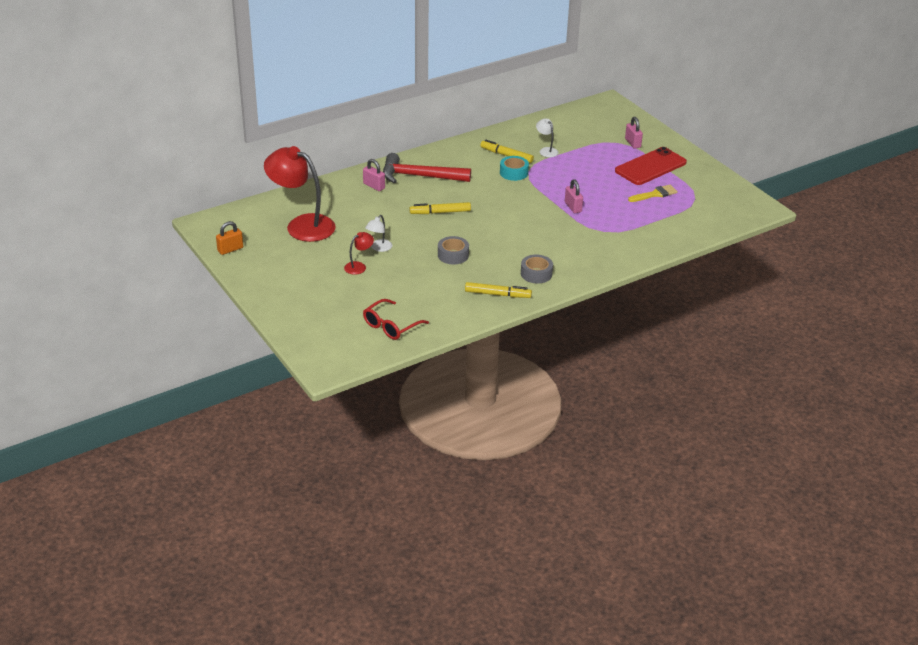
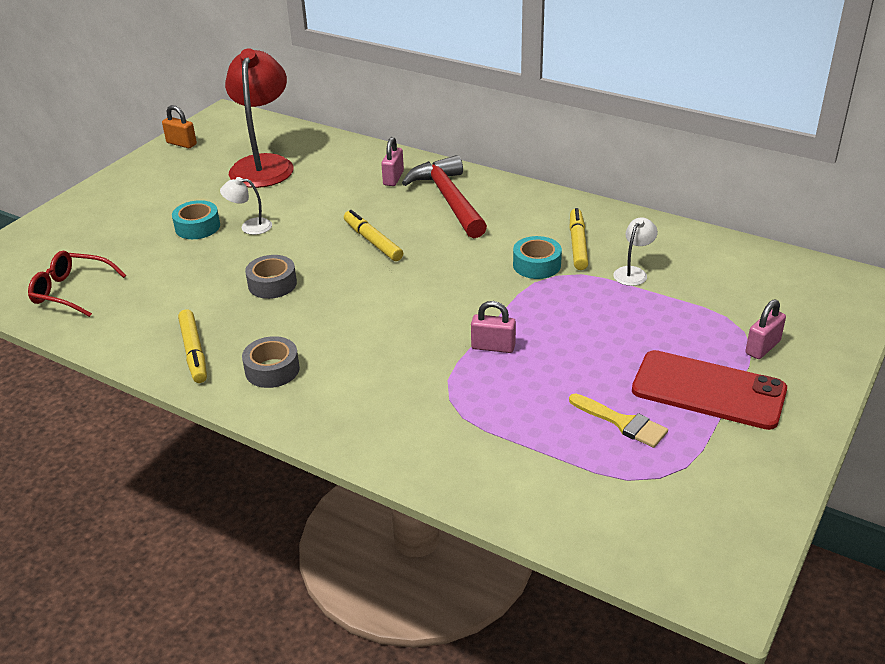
camera: 65 degrees right, 0 degrees up
(359, 266) = (197, 227): red lamp -> turquoise tape
(573, 207) = (493, 347): pink padlock -> pink padlock turned 60 degrees clockwise

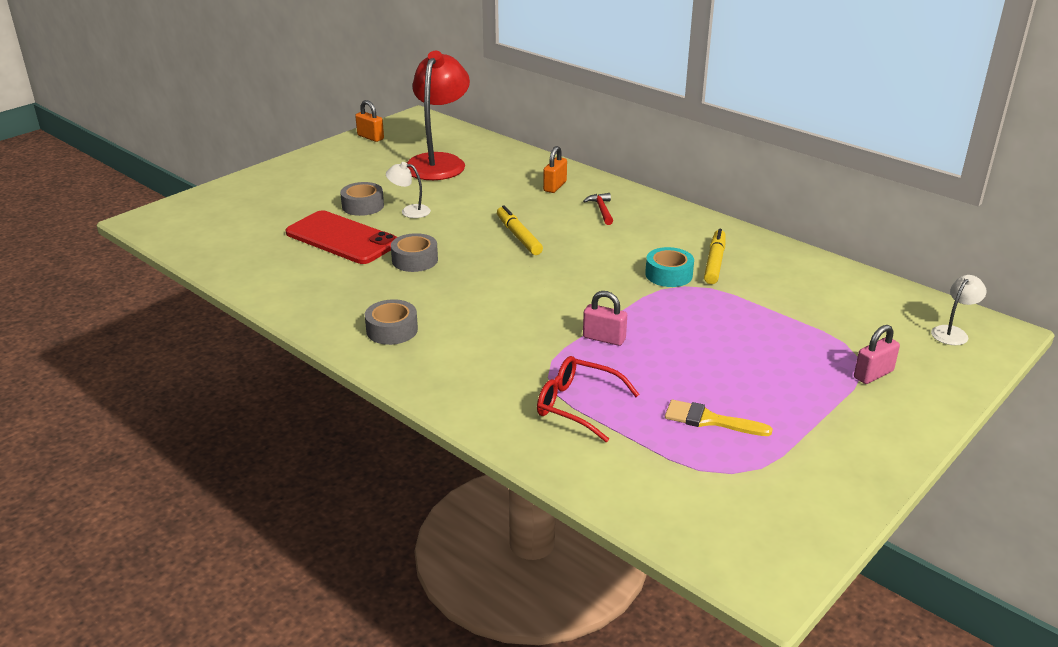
camera: 10 degrees right, 5 degrees down
(71, 291) = (235, 244): red glasses -> red glasses (577, 405)
(194, 352) = (326, 306): yellow marker -> none
(197, 227) = (363, 206): turquoise tape -> grey tape
(393, 178) = (555, 186): pink padlock -> orange padlock
(449, 199) = (601, 210): red hammer -> red hammer, size x0.44
(622, 422) = (709, 420): yellow brush -> yellow brush turned 150 degrees clockwise
(633, 272) = (762, 293): white lamp -> white lamp (953, 332)
(708, 390) = (805, 404): red phone -> red phone (342, 238)

